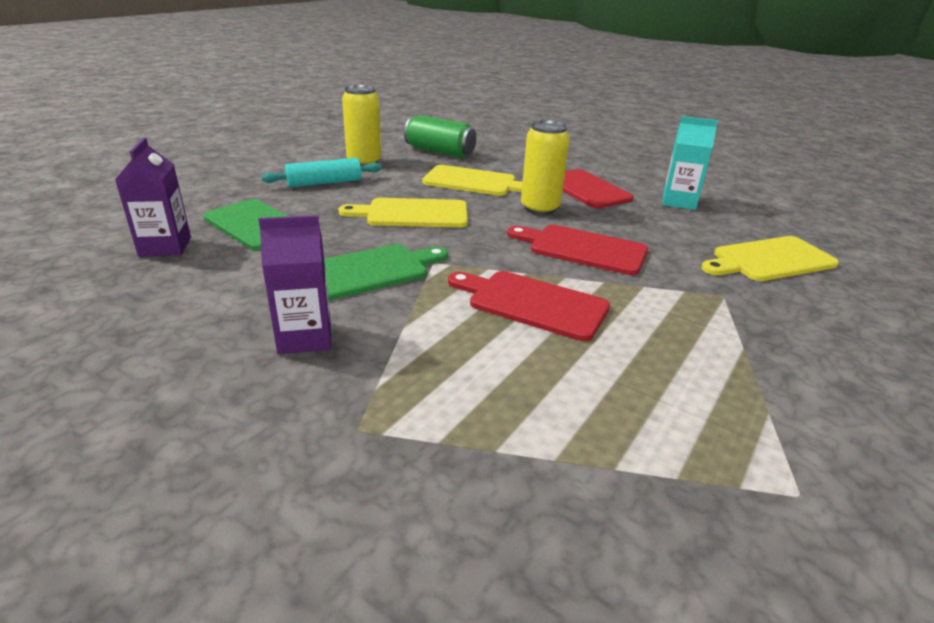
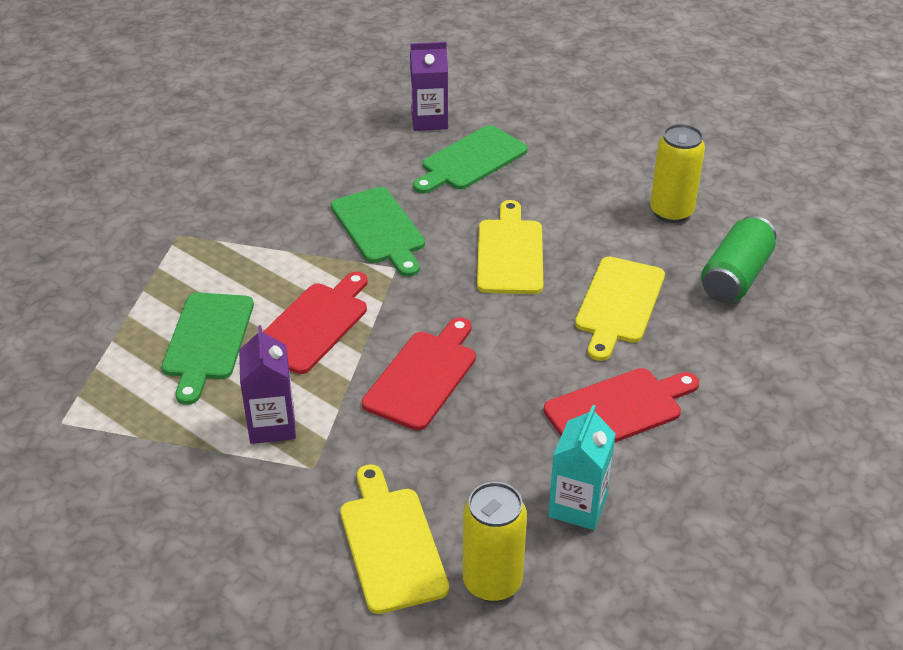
camera: 95 degrees right, 10 degrees up
(305, 337) = (282, 205): purple carton -> purple carton (272, 425)
(324, 183) = (592, 188): turquoise rolling pin -> none
(540, 208) = (536, 355): yellow can -> yellow can (492, 582)
(583, 374) = (207, 341): none -> green cutting board

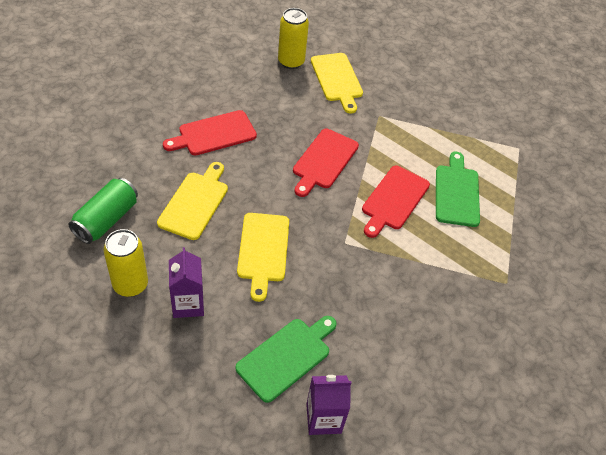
camera: 175 degrees right, 10 degrees up
(272, 425) = (405, 138): purple carton -> purple carton (188, 304)
(379, 229) = (359, 280): green cutting board -> none
(578, 506) = (246, 88): turquoise carton -> none

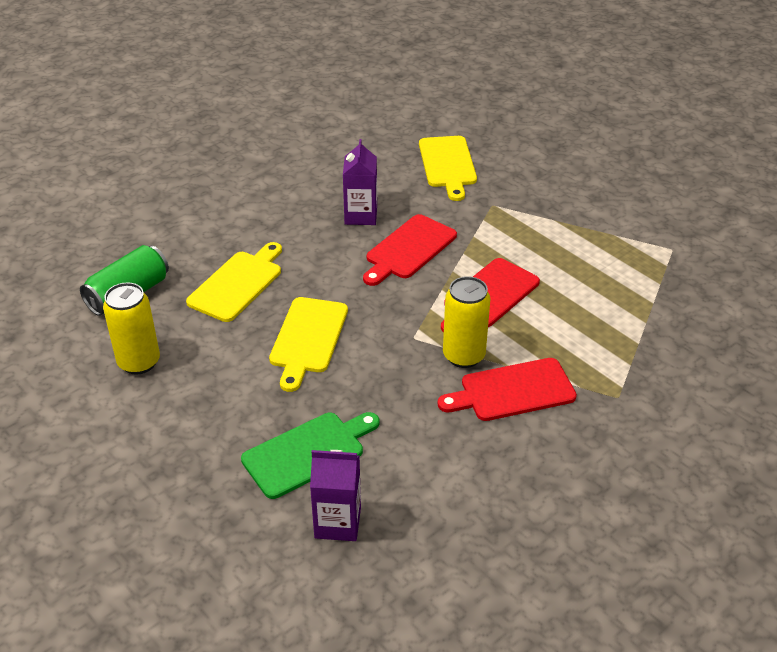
camera: 15 degrees right, 10 degrees down
(188, 304) = (202, 387): purple carton -> purple carton (361, 215)
(214, 134) = (279, 214): red cutting board -> red cutting board (512, 391)
(291, 62) = (394, 144): yellow can -> yellow can (463, 356)
(456, 192) = (574, 293): green cutting board -> none

